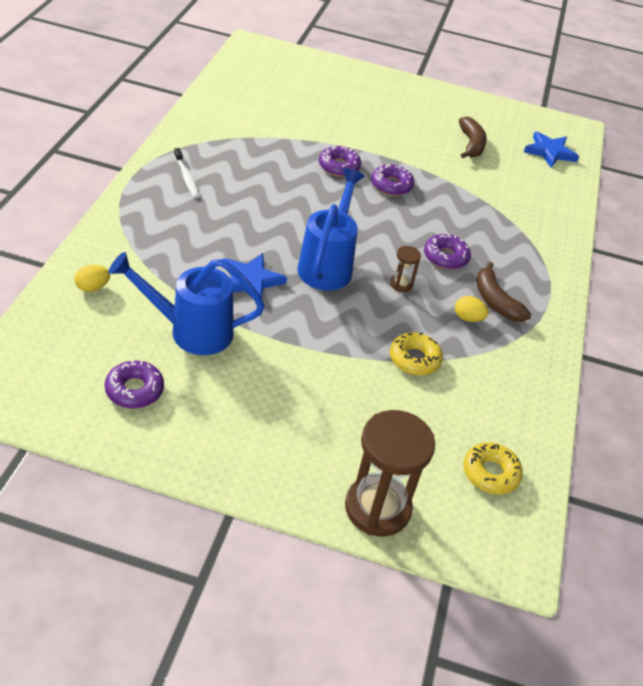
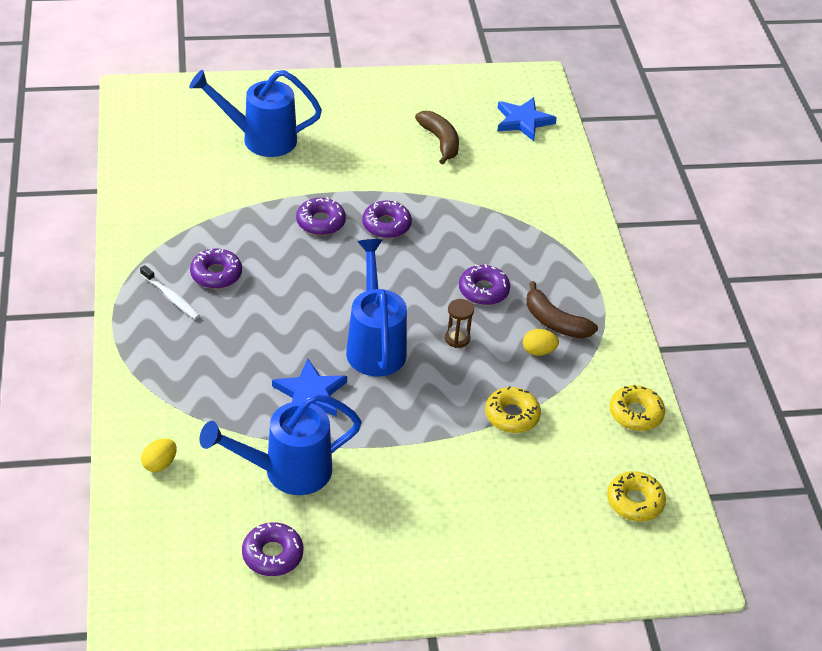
camera: 20 degrees left, 0 degrees up
(232, 174) = (216, 274): none -> purple donut
(328, 100) = (260, 139): none -> blue watering can
(377, 508) = (556, 575): brown hourglass -> none
(531, 399) = (635, 413): none -> yellow donut

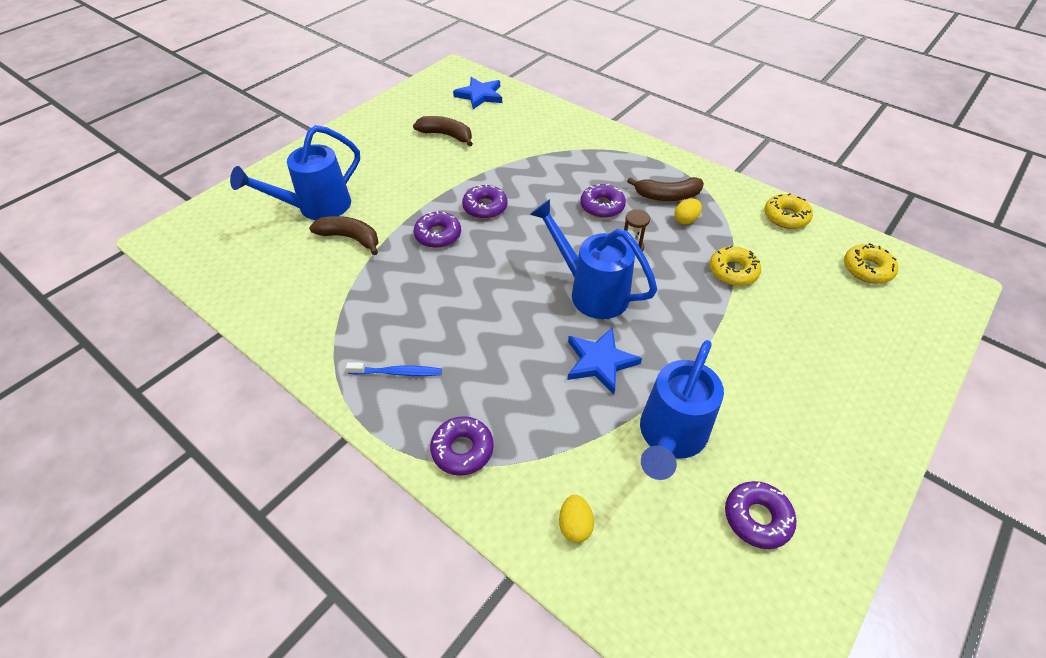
camera: 40 degrees left, 5 degrees up
(171, 297) = (397, 372): white toothbrush -> blue toothbrush
(216, 274) = (410, 327): purple donut -> purple donut (462, 449)
(255, 180) = (350, 238): none -> brown banana

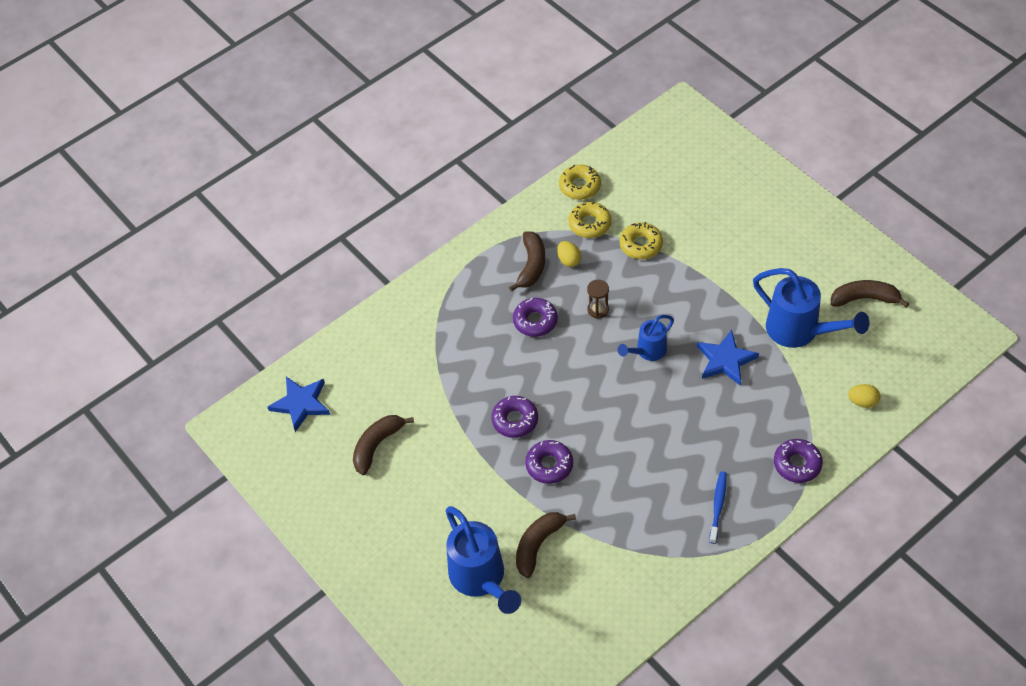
camera: 75 degrees left, 5 degrees up
(591, 291) = (647, 351): blue watering can -> blue watering can, size x0.58
(757, 518) = (864, 299): purple donut -> brown banana
(867, 269) = (654, 155): yellow donut -> yellow donut (589, 224)

